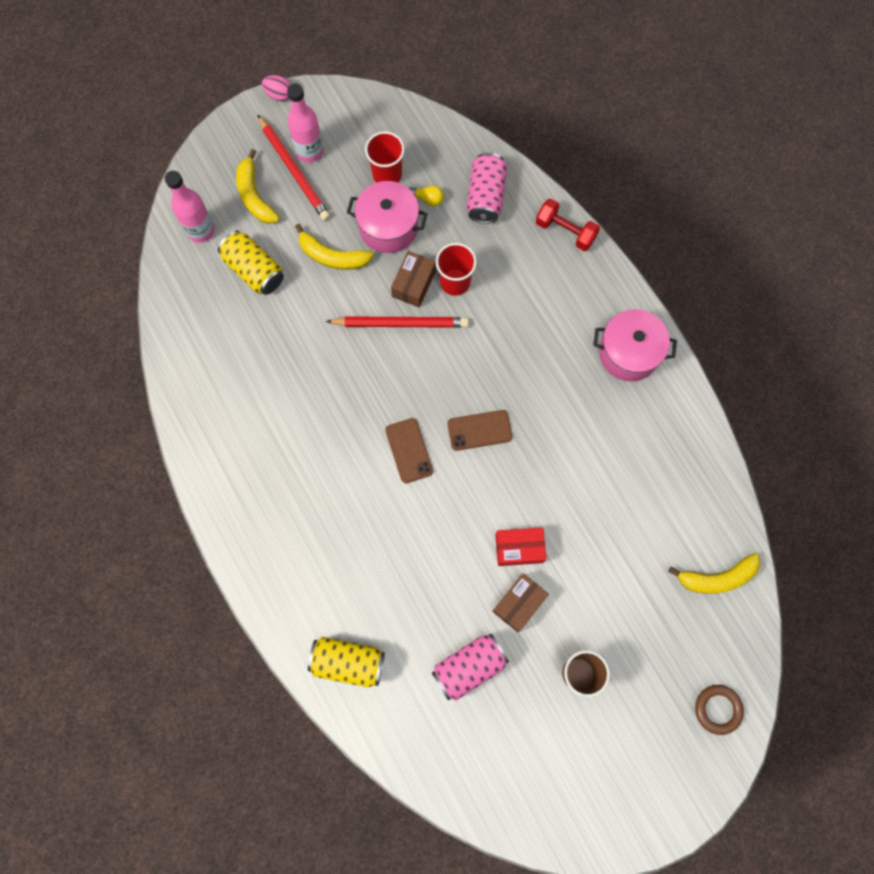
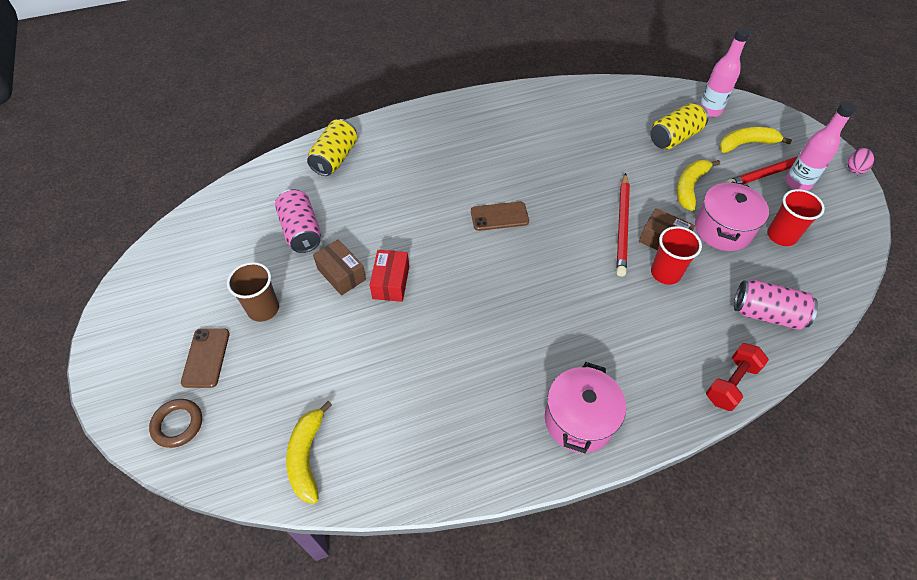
camera: 100 degrees right, 20 degrees down
(427, 199) = (758, 264): yellow light bulb -> none
(479, 430) = (510, 270): brown phone -> brown phone (206, 357)

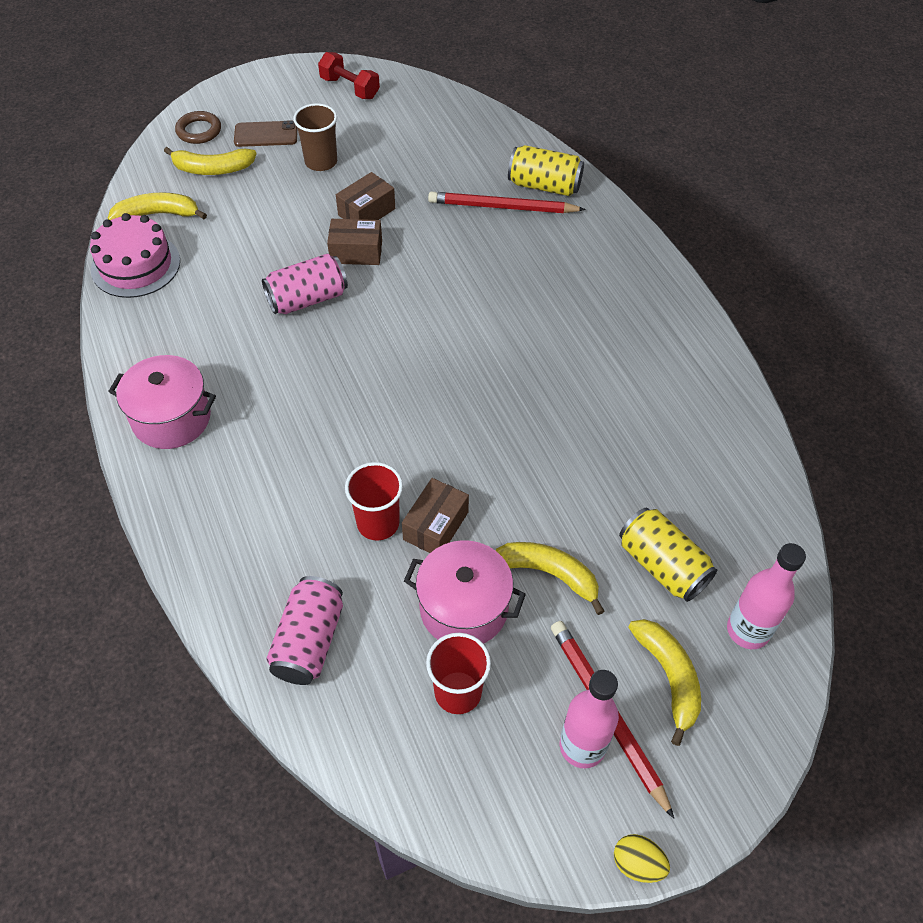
camera: 85 degrees right, 0 degrees up
(247, 406) = (212, 169): none -> yellow banana
(301, 231) = (426, 174): pink can -> pink can (307, 299)
(381, 472) = (135, 265): none -> pink cake
(391, 282) = (356, 252): red box -> brown box
(499, 216) = (464, 344): brown phone -> none
(622, 226) = (459, 479): red pencil -> red pencil (502, 207)
(731, 383) = (204, 577): red dumbbell -> red dumbbell (350, 88)
(854, 168) = (637, 864): pink egg -> yellow egg

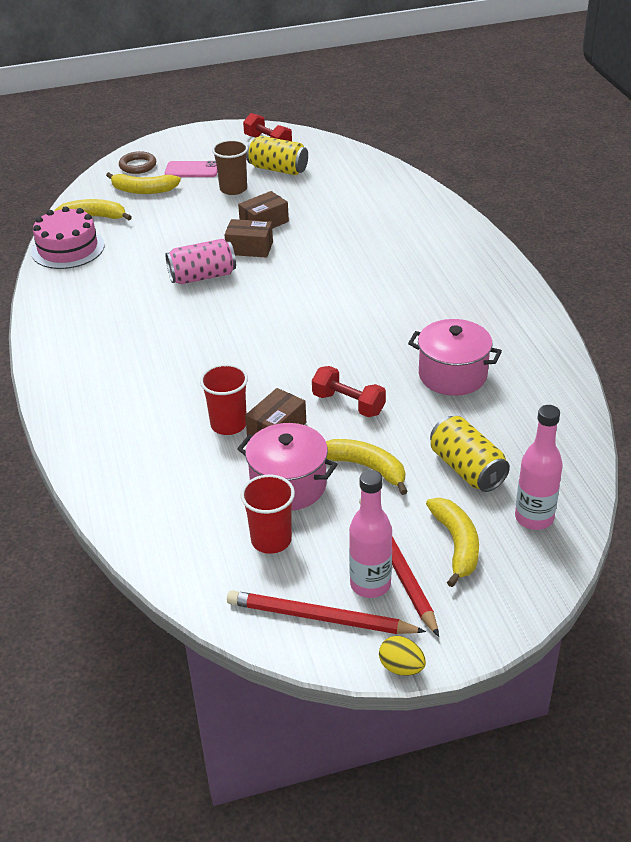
camera: 10 degrees right, 15 degrees down
(171, 418) = (74, 347): pink pot -> pink pot (452, 375)
(266, 134) = (192, 170): brown phone -> pink phone
(309, 641) = (154, 497): pink can -> none
(502, 207) = (380, 224): red pencil -> red pencil (320, 618)
(512, 480) = (348, 404): none -> red dumbbell
(544, 186) = (419, 212): yellow can -> yellow can (278, 169)

